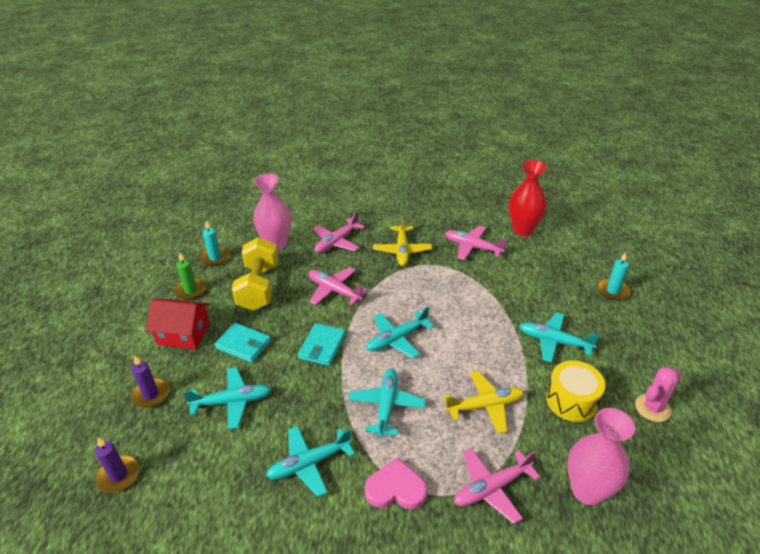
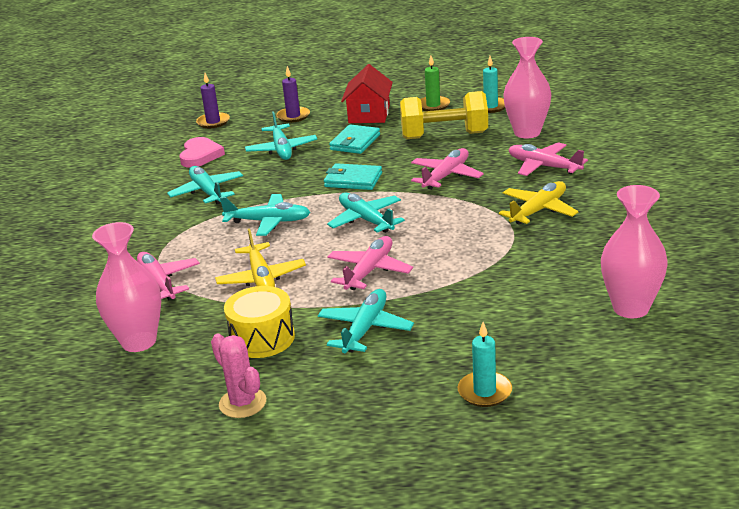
camera: 90 degrees right, 10 degrees down
(396, 488) = (171, 234): pink heart -> pink heart (200, 155)
(402, 251) = (538, 210): yellow plane -> yellow plane turned 135 degrees clockwise
(472, 247) = (565, 263): pink plane -> pink plane (369, 271)
(523, 230) = (630, 308): red vase -> pink vase

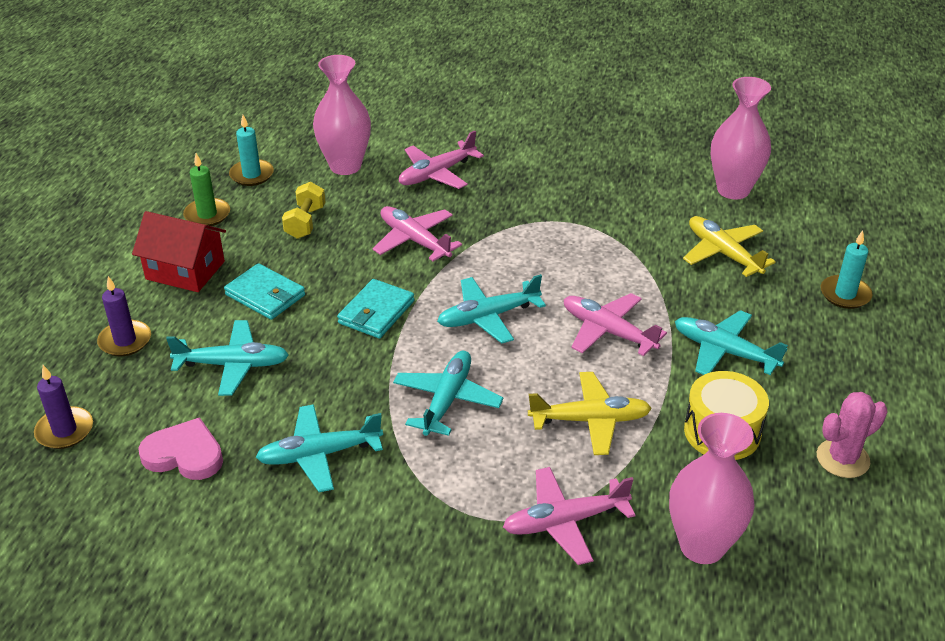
camera: 80 degrees left, 10 degrees up
(444, 136) = (305, 222): yellow dumbbell -> yellow dumbbell, size x0.55
(538, 210) = (532, 198): yellow plane -> yellow plane (723, 253)

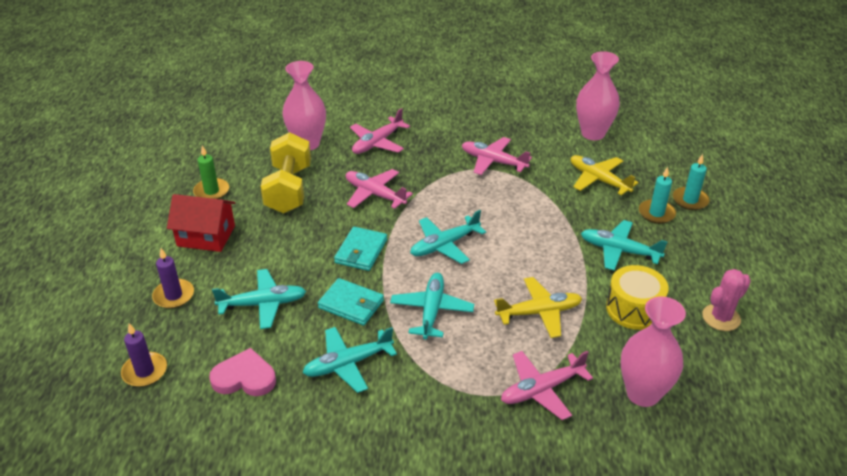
camera: 10 degrees left, 0 degrees up
(252, 175) = (237, 157): turquoise candle -> turquoise candle (656, 213)
(265, 295) = (273, 248): turquoise wallet -> turquoise wallet (351, 304)
(305, 222) = (289, 189): yellow dumbbell -> yellow dumbbell, size x1.83
(608, 331) = (533, 246): pink plane -> pink plane (493, 161)

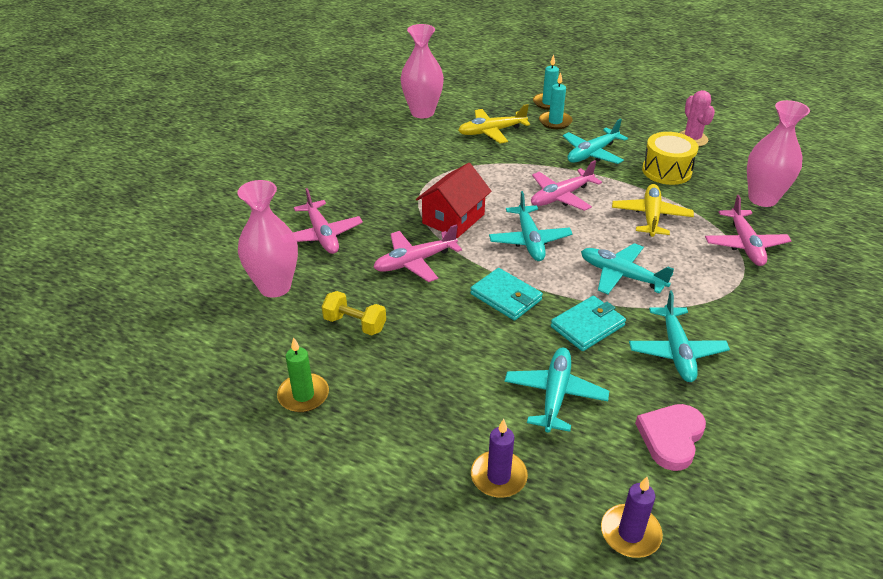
camera: 65 degrees left, 0 degrees up
(206, 236) = (396, 420): red house -> red house (453, 219)
(289, 189) = (355, 324): yellow dumbbell -> yellow dumbbell, size x0.55
(493, 161) = (419, 174): pink plane -> pink plane (561, 197)

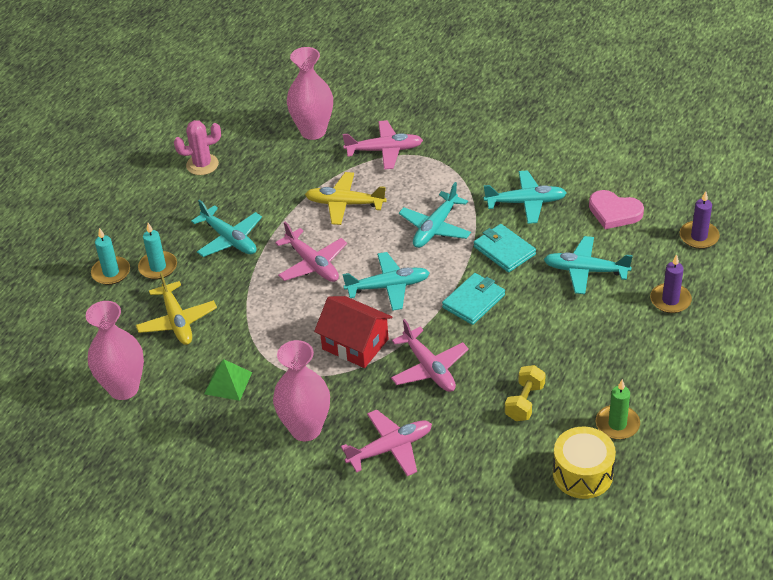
camera: 90 degrees left, 5 degrees up
(275, 287) = (480, 473): pink vase -> pink vase (306, 429)
(418, 155) = (228, 383): none -> green pyramid
(666, 171) = (265, 187): yellow drum -> yellow drum (582, 474)

